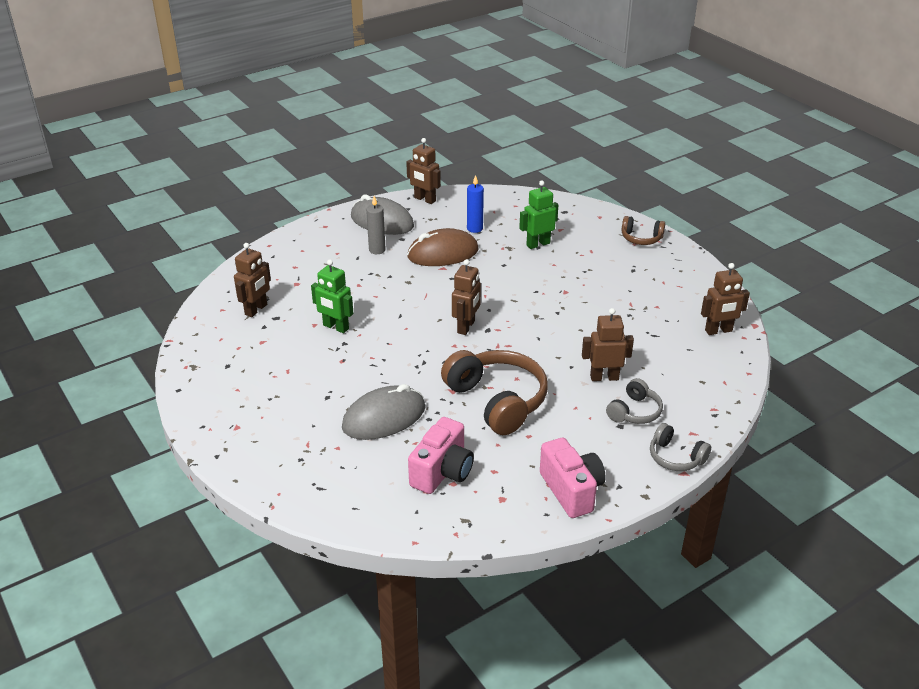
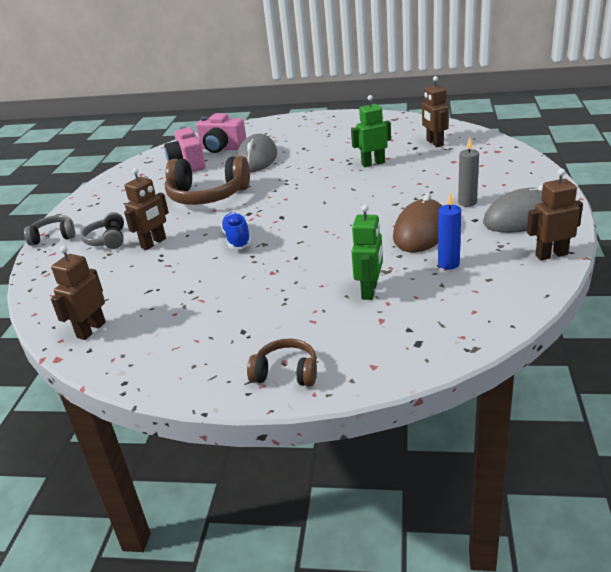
camera: 135 degrees right, 5 degrees down
(466, 327) = (298, 209): brown robot -> none
(546, 332) = (237, 240): none -> blue shoe
(571, 490) = (106, 194): pink camera -> pink camera (222, 148)
(641, 238) = (286, 373): brown headphones -> brown headphones turned 45 degrees clockwise

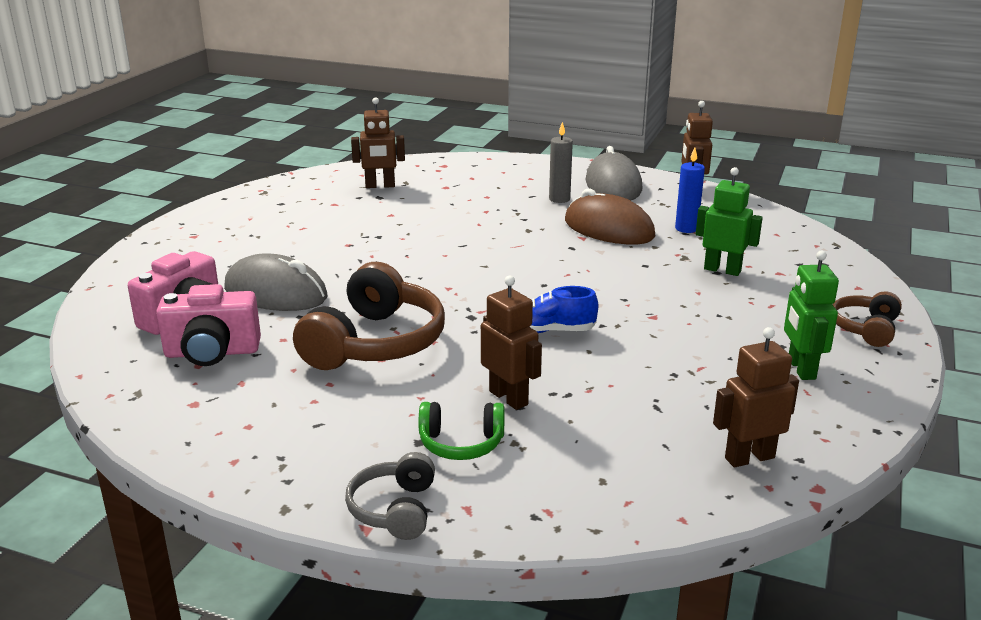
camera: 80 degrees left, 5 degrees down
(91, 330) = (749, 458): brown robot -> brown robot turned 120 degrees clockwise
(107, 240) = (461, 443): grey headphones -> green headphones
(373, 163) = (399, 224): green robot -> green robot (801, 369)

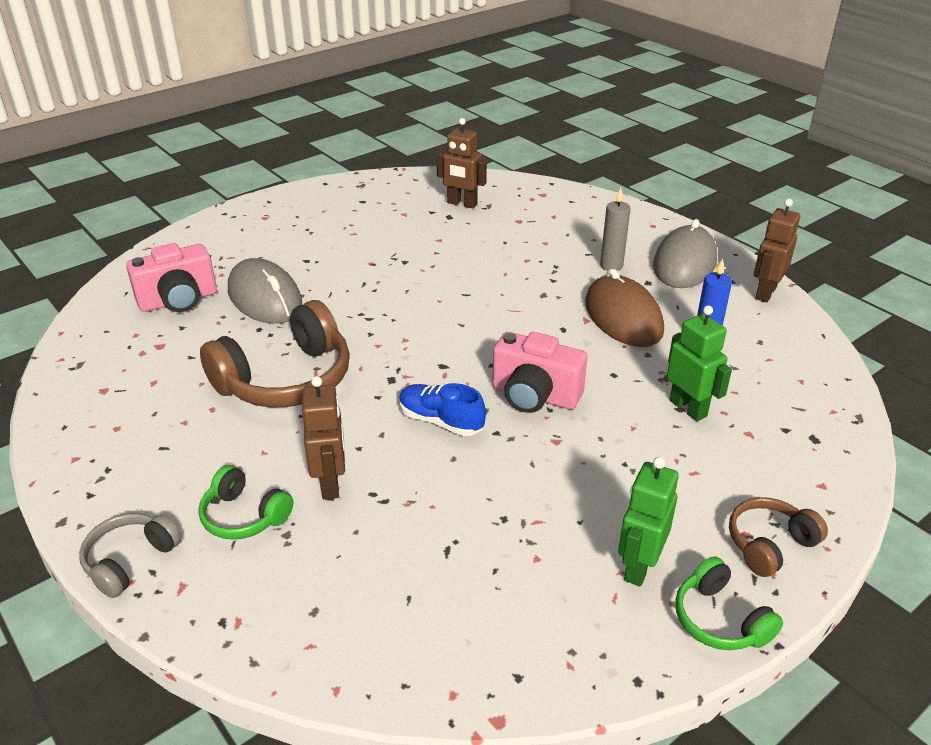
camera: 30 degrees right, 10 degrees up
(212, 353) = (162, 344): pink camera -> pink camera (534, 396)
(749, 458) = (470, 651): brown robot -> none
(885, 379) = (720, 619): none -> green headphones

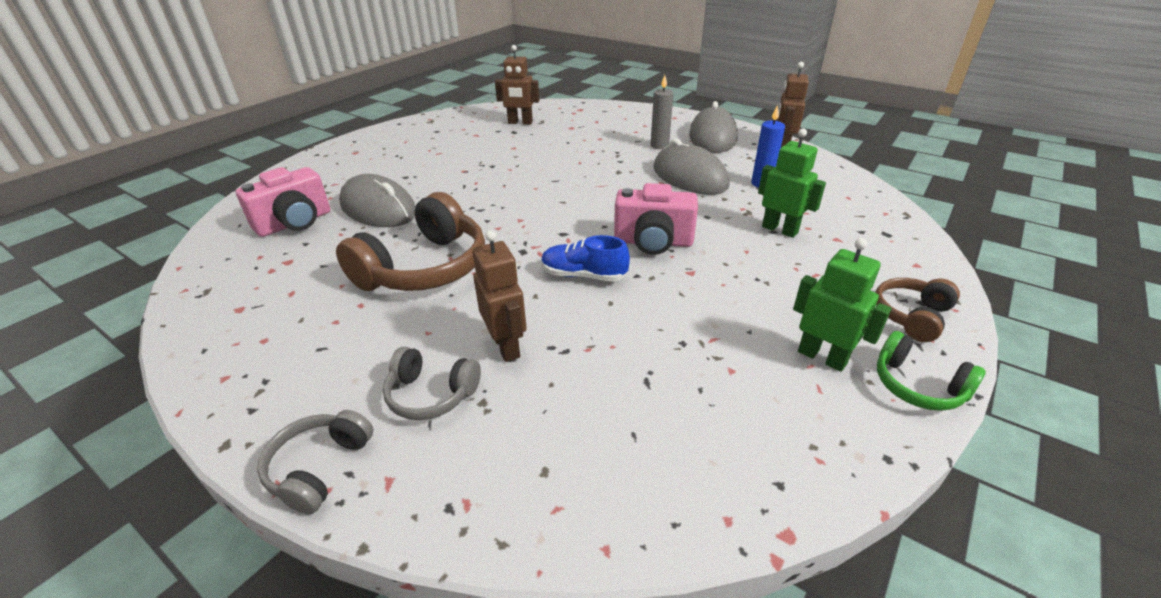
camera: 15 degrees left, 0 degrees up
(244, 516) = (431, 394): green headphones -> grey headphones
(623, 317) = (689, 177): brown mouse -> grey mouse
(639, 566) = (822, 357): green robot -> green robot turned 120 degrees clockwise

